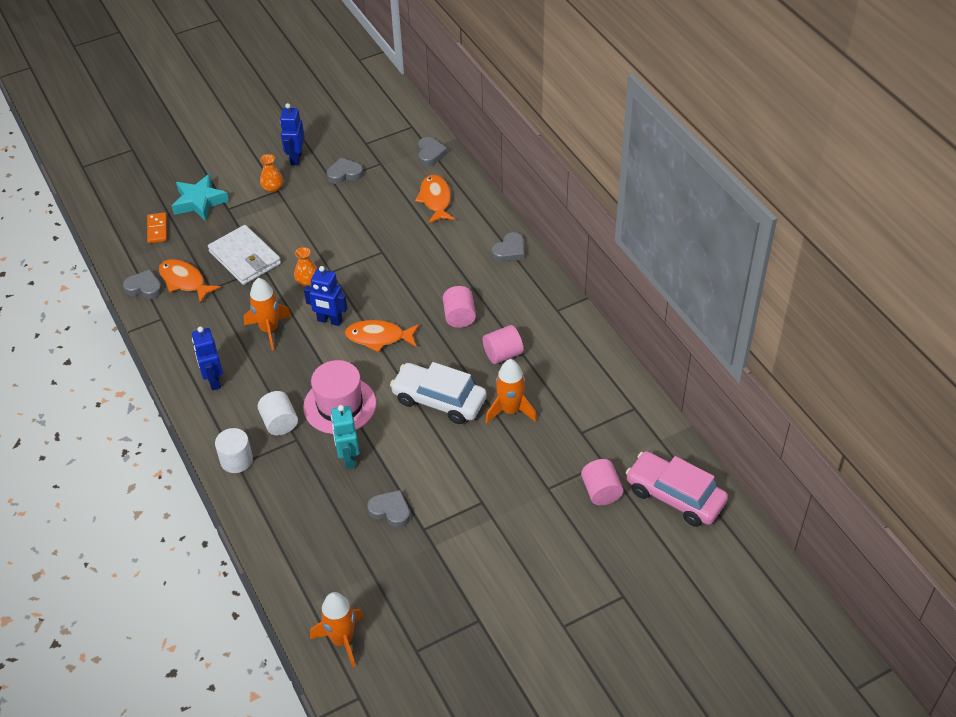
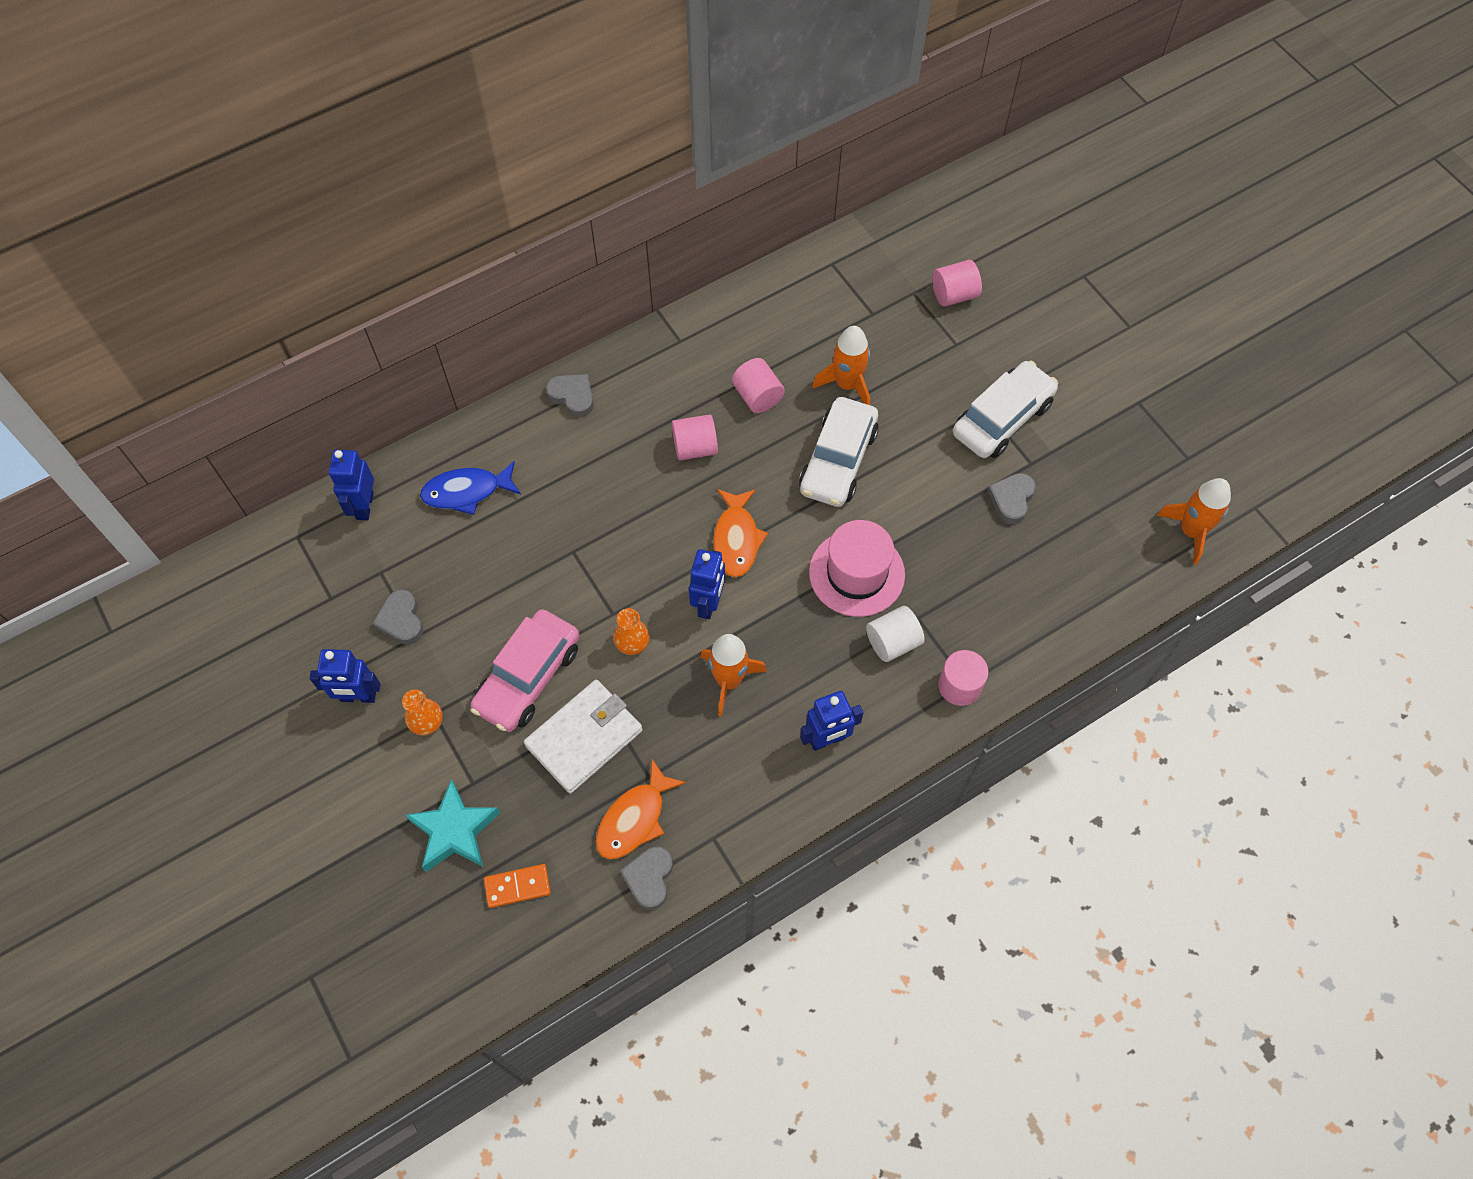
camera: 95 degrees left, 15 degrees up
(236, 460) = (959, 686): white cylinder -> pink cylinder
(348, 458) = (940, 553): turquoise robot -> none
(430, 154) = (364, 506): grey heart -> blue robot
(435, 200) = (466, 492): orange fish -> blue fish
(469, 513) = (1002, 418): none -> white car
(675, 496) = (950, 229): pink car -> pink car (528, 677)

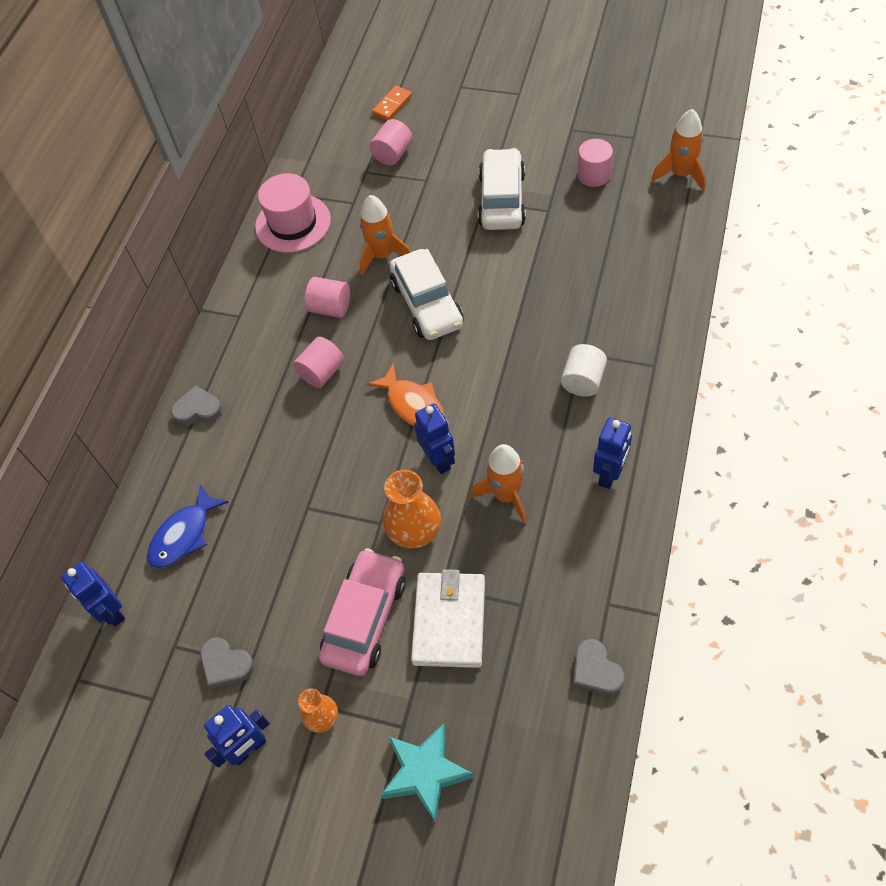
camera: 35 degrees left, 5 degrees down
(517, 887) = (513, 766): orange domino -> orange domino (392, 105)
(528, 677) = (365, 618): pink car -> pink car turned 150 degrees counterclockwise
(632, 642) = (414, 530): orange vase -> orange vase, size x1.68
(634, 819) = (542, 641): orange fish -> none
(856, 573) = (514, 359): pink hat -> pink hat (293, 223)
(959, 686) = (652, 370): pink cylinder -> pink cylinder (594, 175)
(1011, 499) = (559, 240): grey heart -> none

